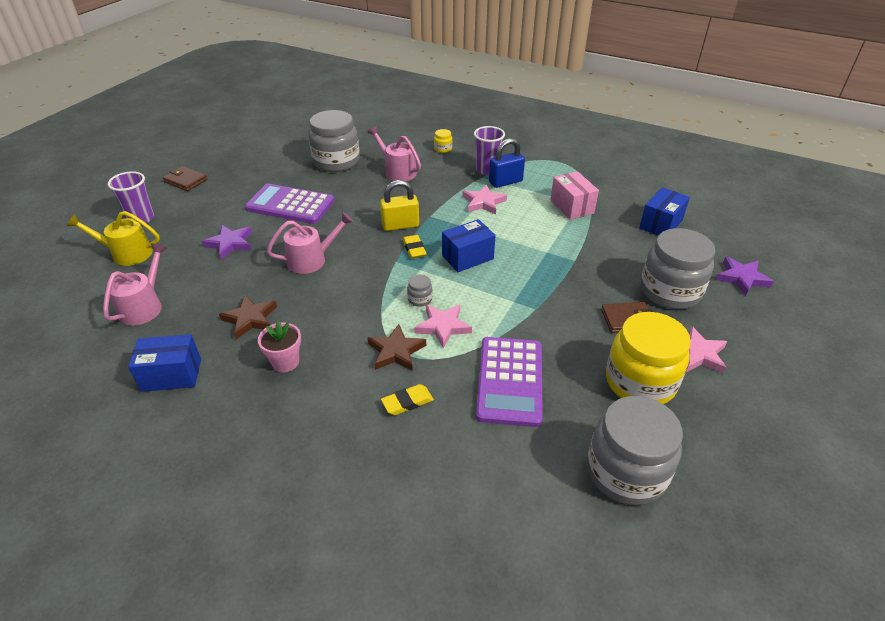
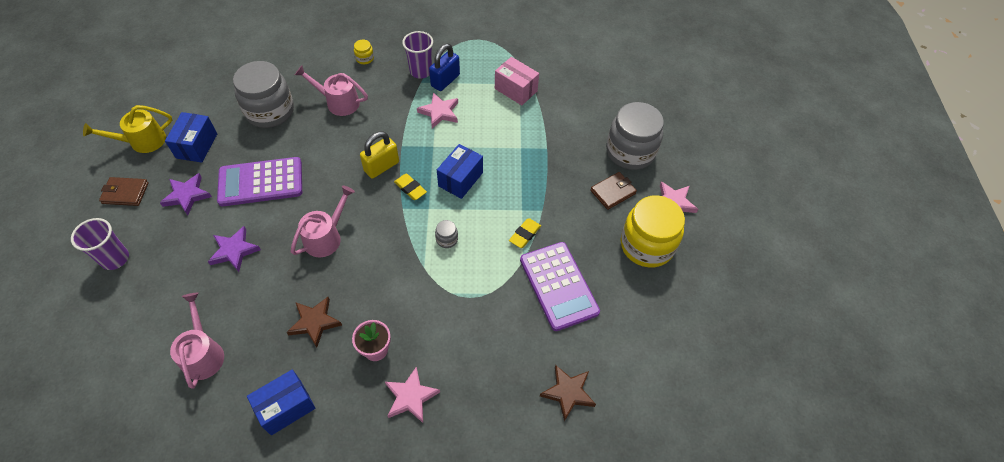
camera: 30 degrees left, 15 degrees up
(127, 253) = (135, 305): yellow watering can -> yellow watering can (143, 141)
(396, 351) = (458, 298): brown star -> brown star (568, 392)
(407, 402) = (495, 340): yellow eraser -> yellow eraser (524, 234)
(443, 326) = (481, 258): pink star -> pink star (411, 397)
(626, 472) = (671, 323): grey jar -> none
(660, 224) = (593, 84): blue box -> blue box (197, 146)
(742, 278) = (673, 118): purple star -> purple star (187, 195)

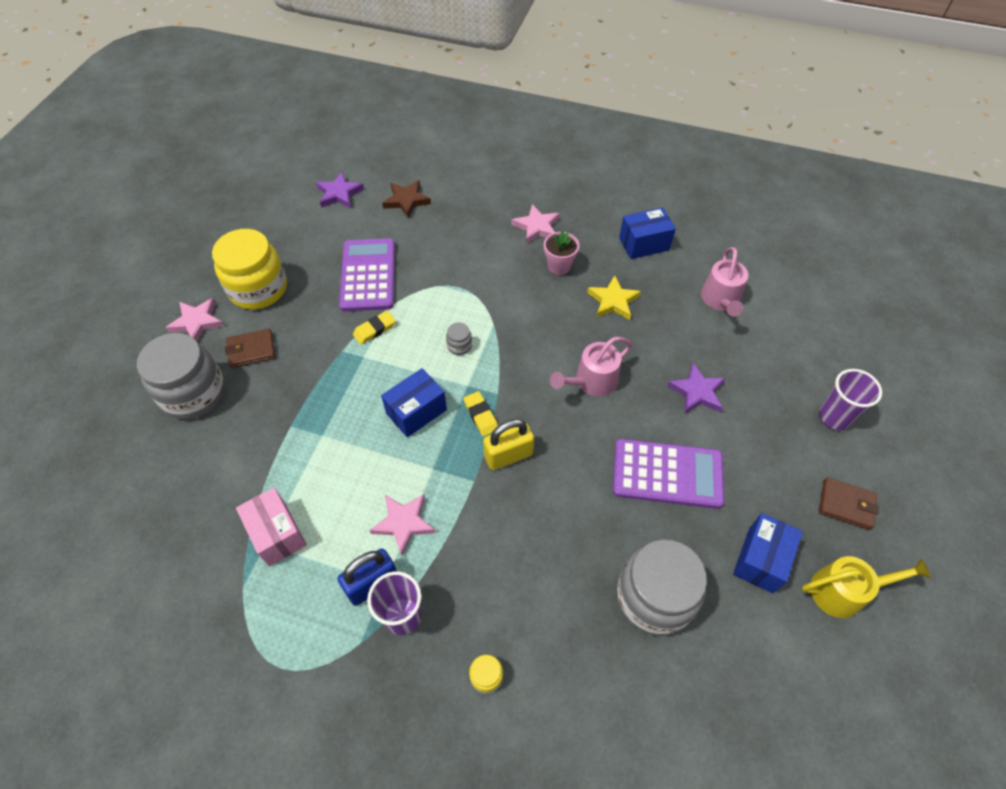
camera: 160 degrees left, 0 degrees up
(187, 195) = (763, 479): purple star -> purple star (339, 193)
(314, 322) = (613, 301): brown star -> yellow star
(338, 102) = (546, 585): pink watering can -> none

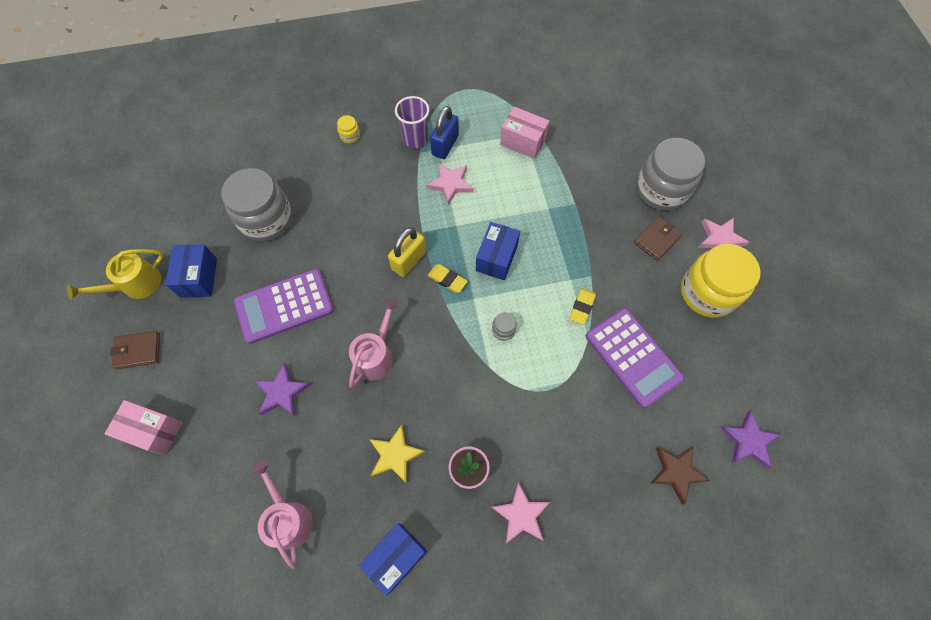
camera: 150 degrees right, 10 degrees up
(834, 417) = (153, 430): purple cup -> pink box

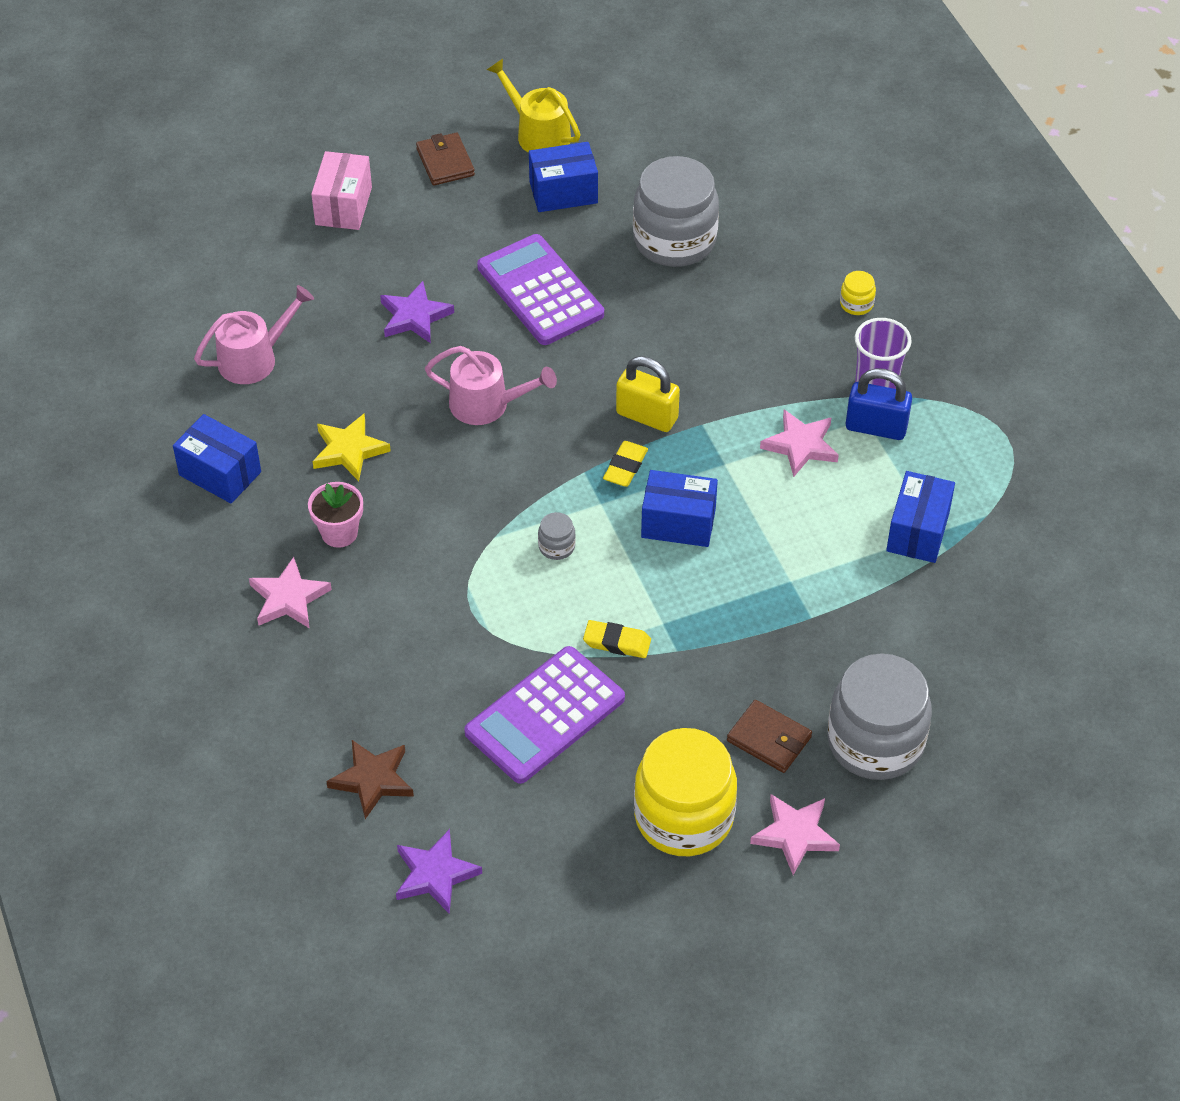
camera: 80 degrees right, 15 degrees down
(523, 142) = (918, 531): pink box -> blue box

